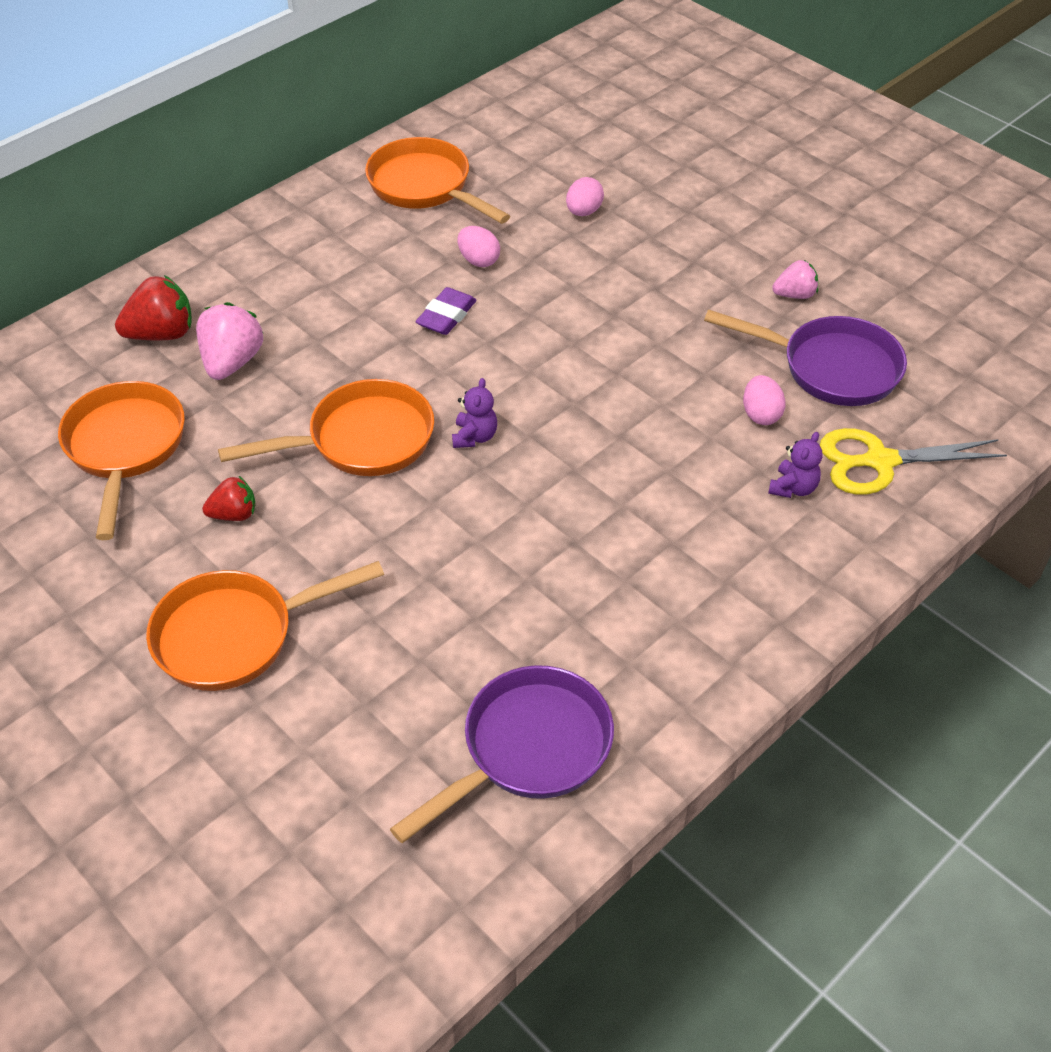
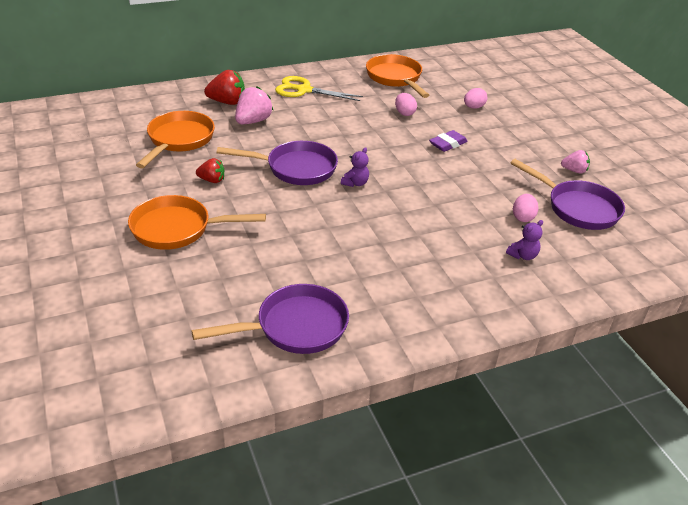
camera: 20 degrees right, 10 degrees down
(362, 440) = (296, 168): orange pan -> purple pan
(446, 316) = (373, 131): purple eraser -> purple eraser (448, 144)
(879, 461) = (583, 258): yellow scissors -> yellow scissors (304, 90)

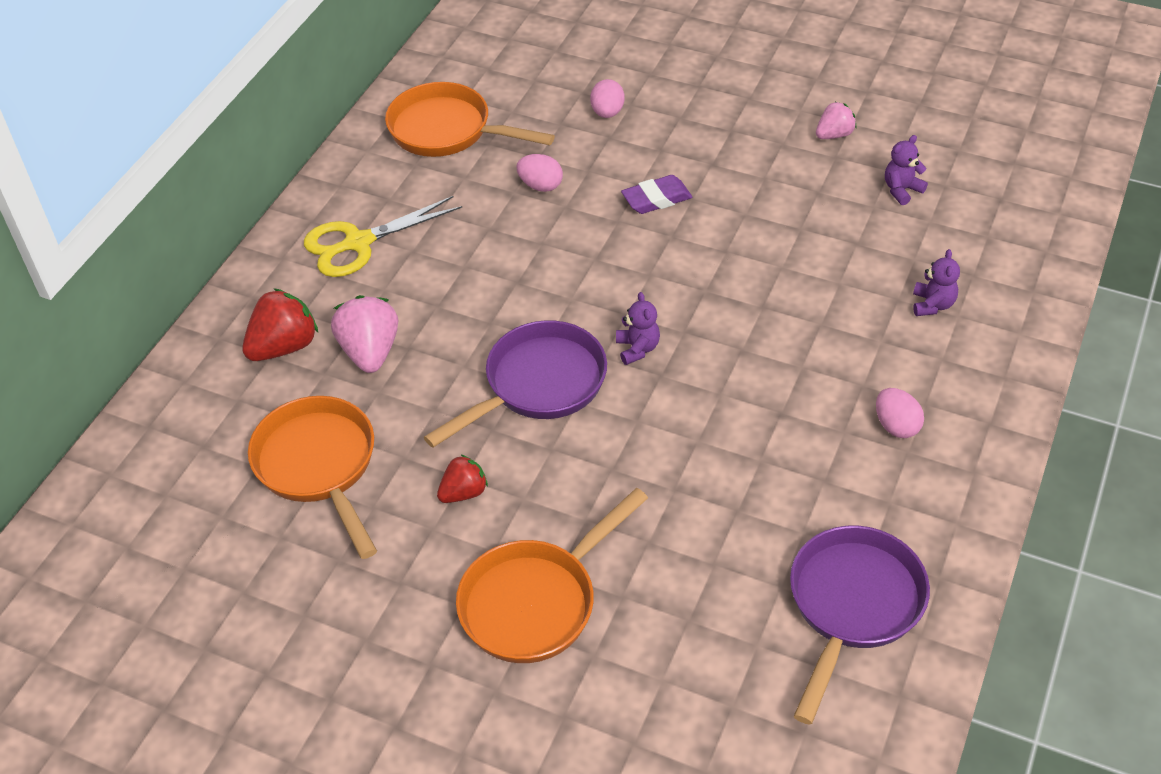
camera: 40 degrees left, 10 degrees up
(448, 144) = (656, 199): purple eraser -> purple eraser turned 60 degrees clockwise
(523, 217) = (868, 249): pink egg -> pink egg (896, 426)
(578, 208) = (901, 190): purple pan -> purple teddy bear

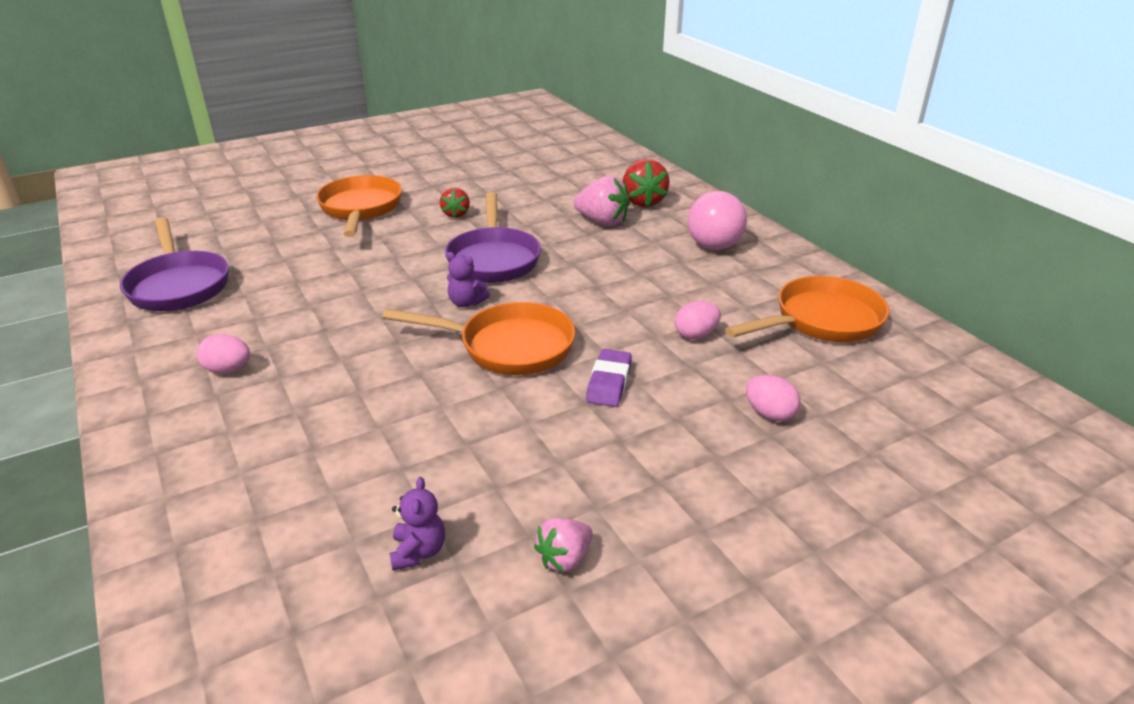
camera: 125 degrees right, 15 degrees down
(319, 466) = (537, 188): orange pan -> orange pan (508, 347)
(358, 243) = (714, 246): yellow scissors -> pink ball
(834, 135) = (564, 558): pink strawberry -> pink strawberry turned 45 degrees clockwise
(932, 305) = (274, 464): purple teddy bear -> none

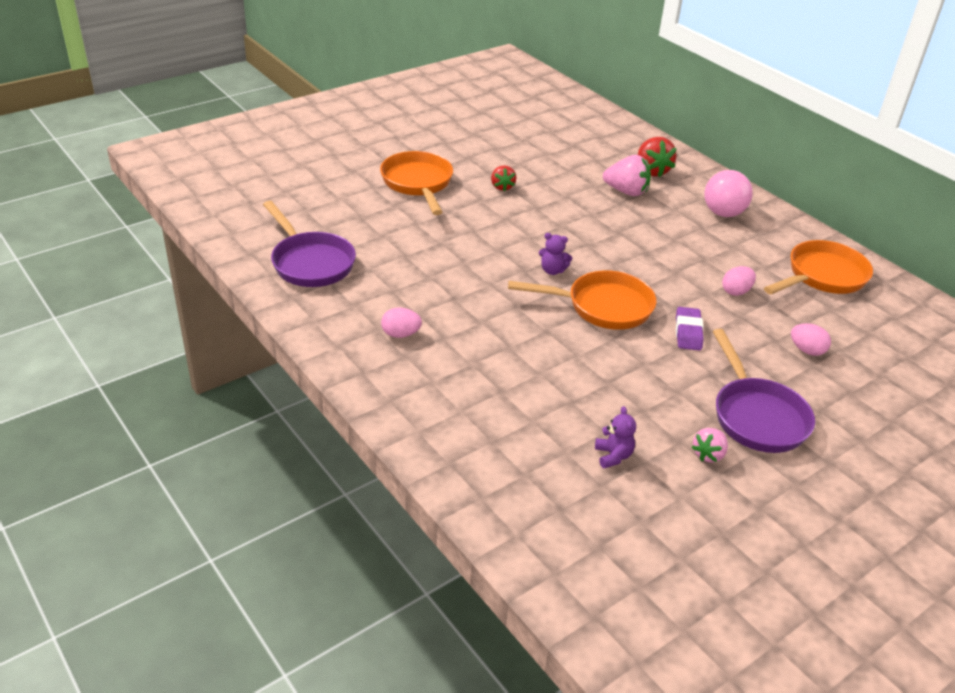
camera: 10 degrees left, 5 degrees up
(494, 259) = (554, 230): purple pan -> purple pan (757, 416)

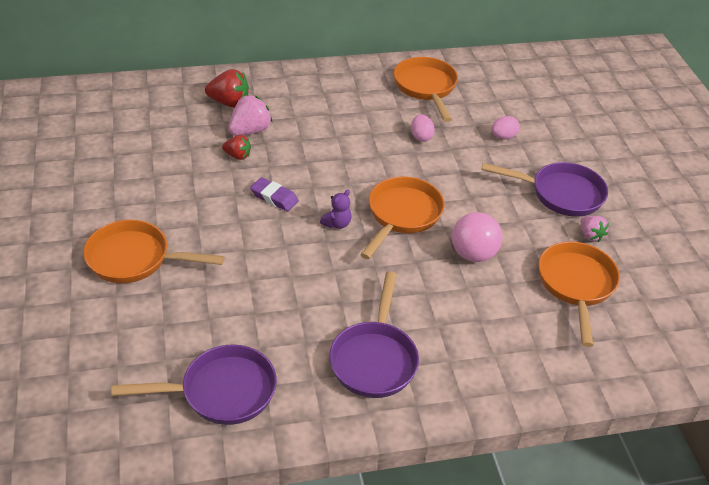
camera: 65 degrees left, 5 degrees up
(400, 334) = (374, 359): pink egg -> purple pan
(502, 187) = (186, 202): red strawberry -> red strawberry (237, 156)
(613, 456) = (576, 285): purple teddy bear -> orange pan
(688, 332) = (456, 184): purple eraser -> purple eraser (274, 197)
(723, 213) = (317, 94): pink ball -> pink ball (473, 254)

